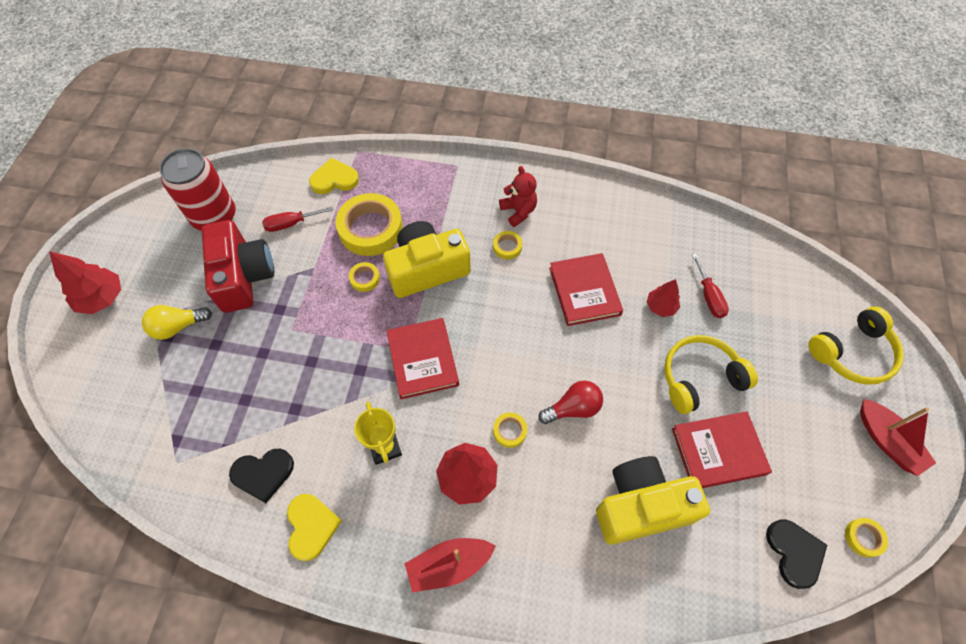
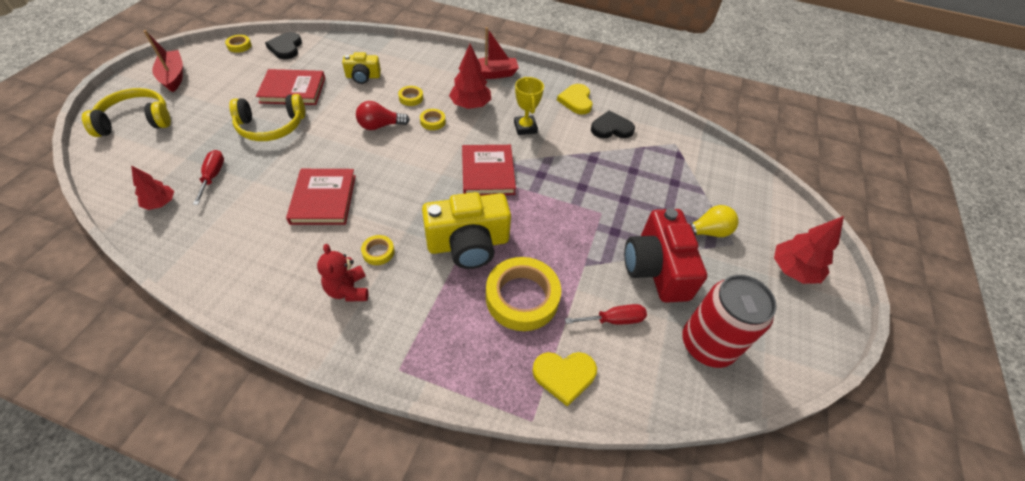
camera: 175 degrees left, 10 degrees down
(365, 278) = (532, 245): yellow tape -> yellow tape (411, 98)
(641, 506) = (363, 76): yellow camera -> yellow camera, size x0.54
(660, 306) = (263, 176): red tree -> red tree (160, 203)

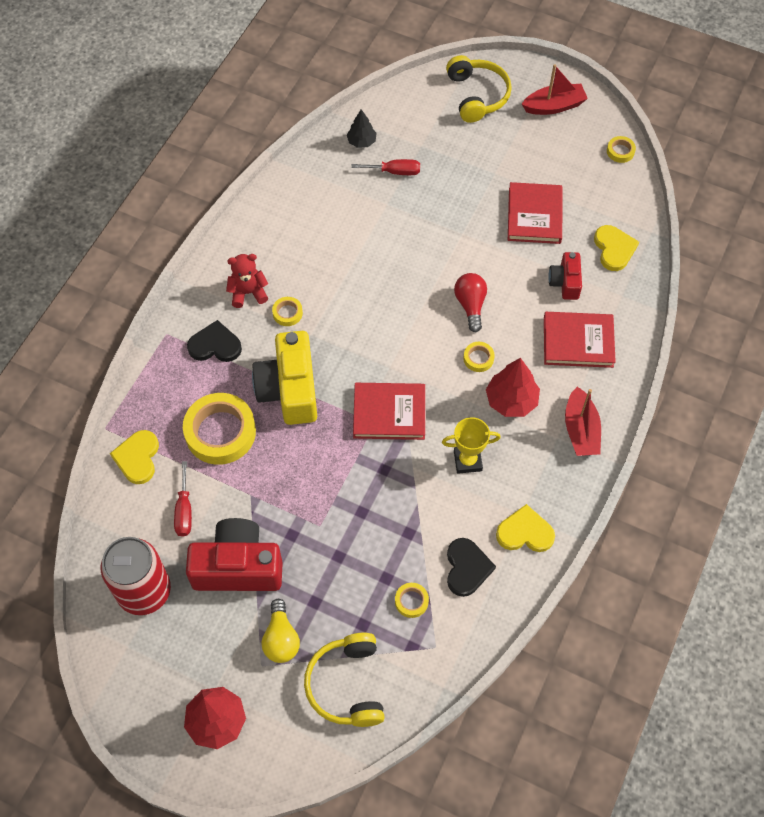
camera: 100 degrees right, 10 degrees up
(160, 203) = (361, 142): red tree -> black tree
(271, 127) = (468, 205): yellow headphones -> yellow headphones (346, 685)
(286, 47) = (621, 197): black heart -> black heart (215, 345)
(323, 199) = (358, 263): red book -> red book (578, 341)
(335, 53) = (614, 249): none -> yellow heart
(363, 76) = (565, 282): yellow camera -> red camera
(411, 98) = (523, 335): yellow tape -> yellow tape (411, 601)

